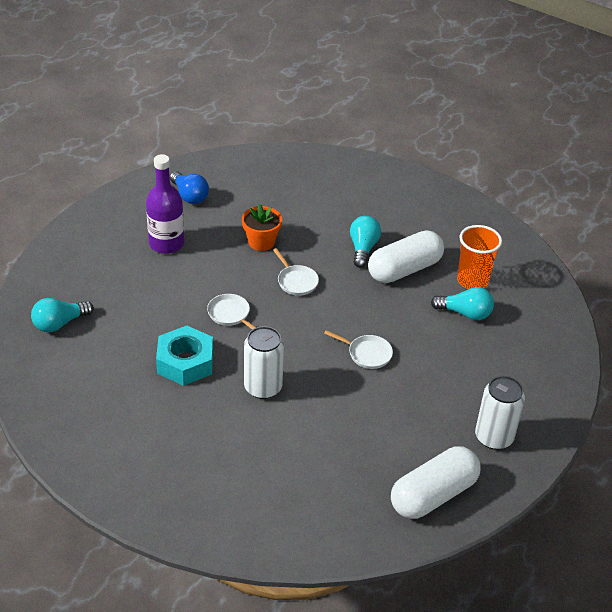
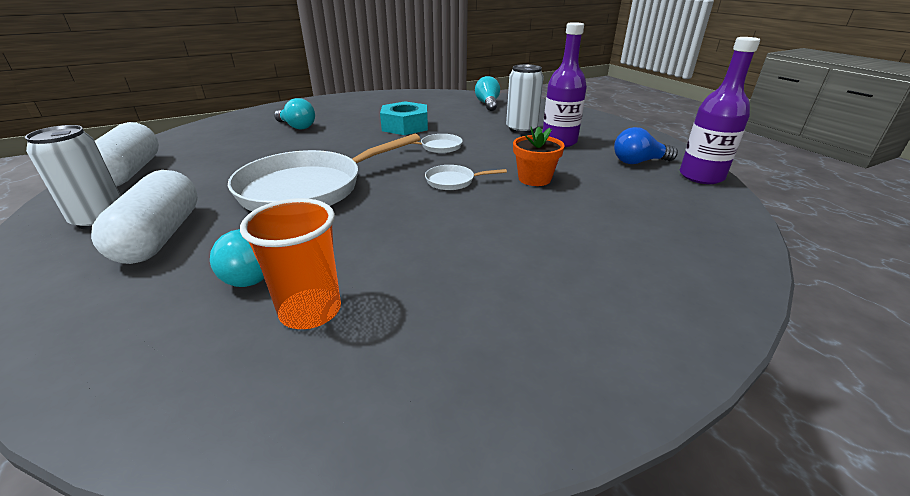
camera: 120 degrees right, 10 degrees down
(200, 167) = (701, 176): none -> purple bottle
(263, 387) = (342, 142): white can -> white can (521, 129)
(363, 248) = (475, 235): turquoise light bulb -> turquoise light bulb (297, 127)
(367, 354) = (309, 188): white pan -> white pan, size x2.39
(404, 269) = (403, 254): white capsule -> white capsule (160, 236)

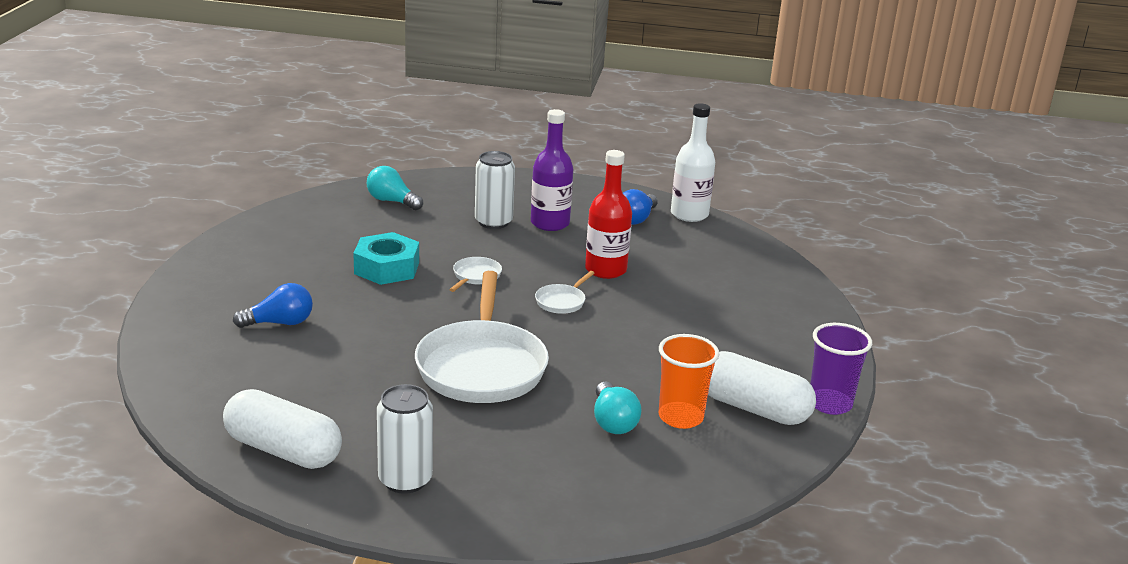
camera: 55 degrees left, 5 degrees down
(160, 236) = (489, 454): white capsule -> white capsule (753, 408)
(297, 127) = (280, 323): turquoise light bulb -> blue light bulb
(481, 438) = (830, 404): none -> purple cup
(534, 179) = (605, 270): orange flower pot -> red bottle
(701, 176) = (689, 214): purple bottle -> white bottle

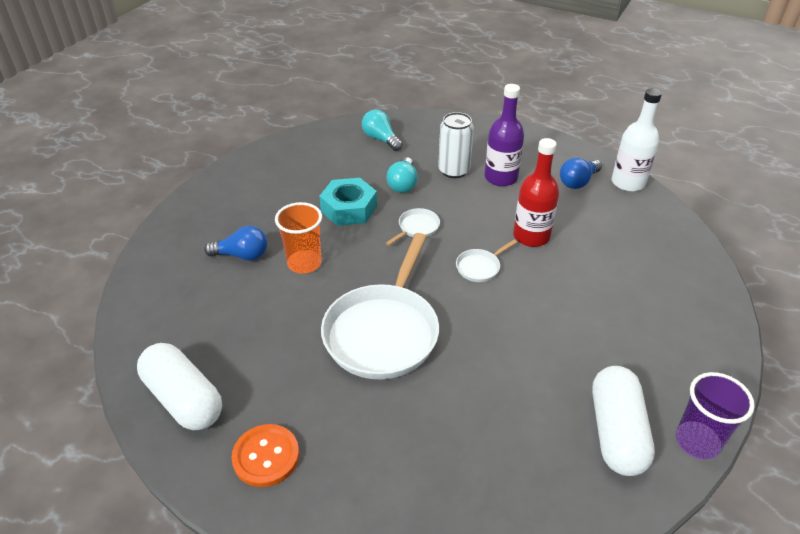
camera: 20 degrees right, 15 degrees up
(405, 480) = (266, 456): white can -> orange button
(613, 422) = (475, 422): turquoise light bulb -> turquoise light bulb (403, 184)
(680, 417) = (541, 430): orange cup -> orange cup (304, 263)
(753, 408) = (616, 432): white capsule -> white capsule turned 45 degrees clockwise

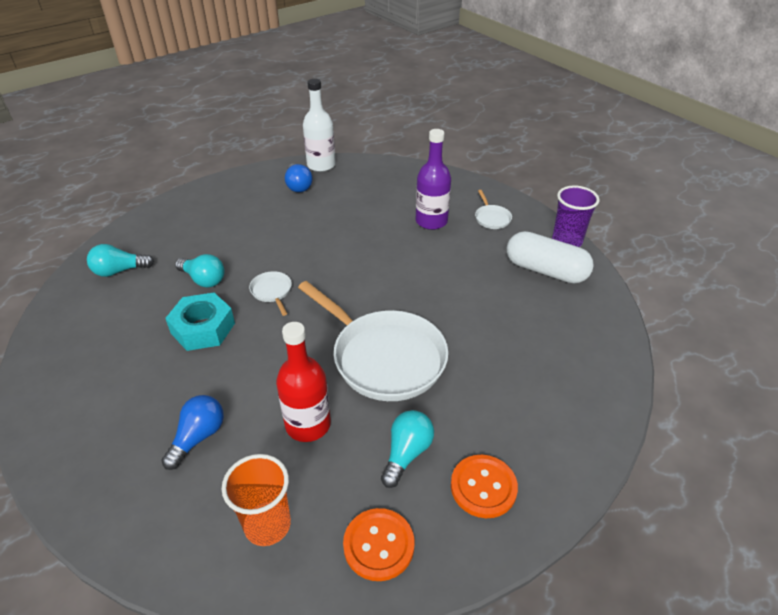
camera: 65 degrees left, 0 degrees up
(184, 399) = (378, 545): white capsule -> orange button
(280, 386) = (406, 453): none -> turquoise light bulb
(304, 263) = (254, 387): orange cup -> orange cup (267, 525)
(454, 170) = (218, 242): white can -> none
(480, 267) = (351, 273): white pan -> white pan (491, 218)
(501, 178) = (254, 220): purple bottle -> purple bottle (431, 221)
(531, 236) = (338, 233): red bottle -> red bottle (308, 424)

